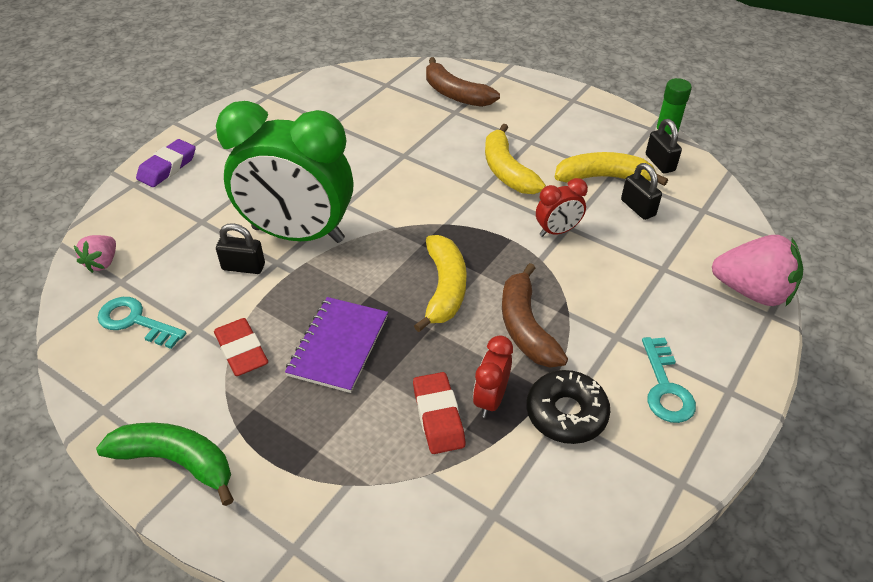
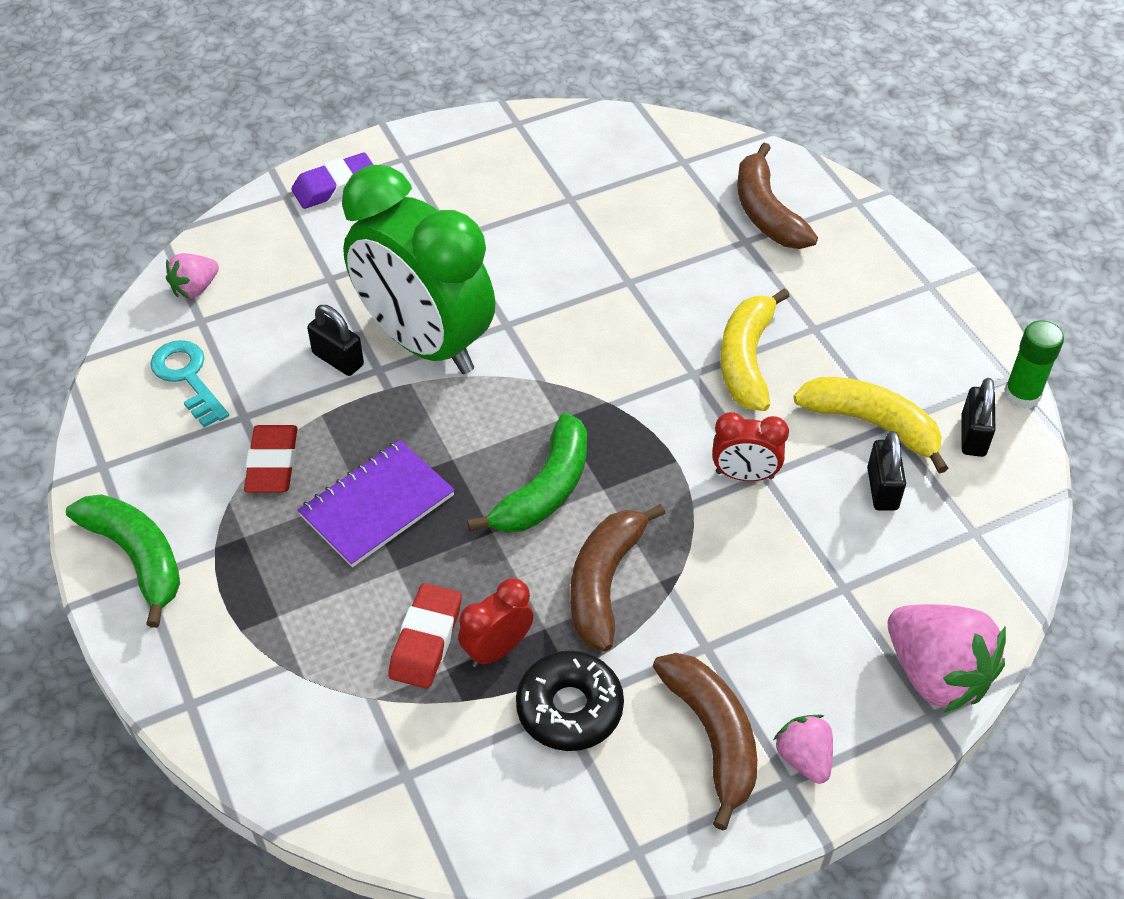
camera: 30 degrees right, 5 degrees up
(444, 289) = (544, 490): yellow banana -> green banana
(665, 387) = (713, 737): turquoise key -> brown banana
(726, 373) = (804, 758): none -> pink strawberry

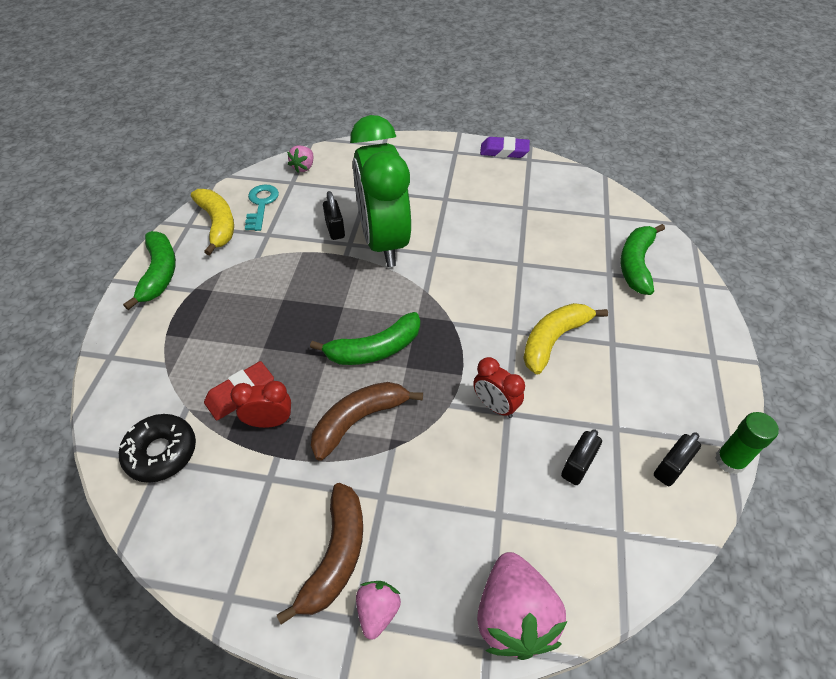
camera: 35 degrees right, 0 degrees up
(195, 288) = (303, 167): pink strawberry -> pink strawberry turned 60 degrees counterclockwise
(272, 464) = (258, 263): red eraser -> none
(335, 186) = (410, 150): purple eraser -> purple eraser (504, 151)
(377, 505) = (284, 310): purple notebook -> none
(569, 708) = (274, 481): black donut -> black donut (161, 452)
(766, 212) = (636, 264): brown banana -> green banana
(872, 424) = (604, 421): yellow banana -> yellow banana (218, 224)

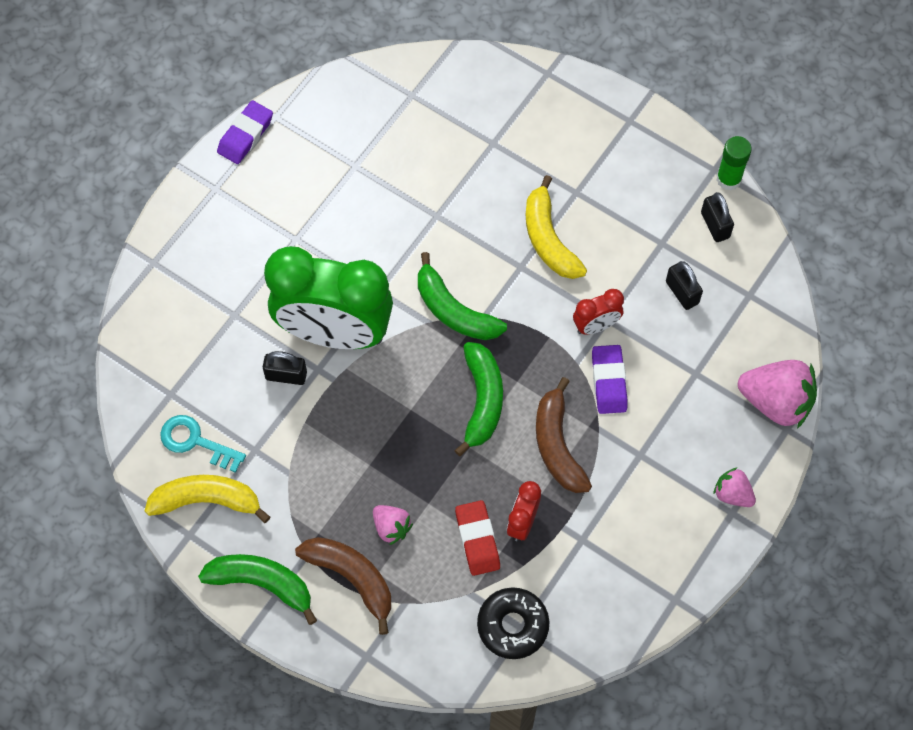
camera: 65 degrees left, 15 degrees up
(303, 167) = (147, 371): pink strawberry -> pink strawberry (391, 527)
(335, 556) = (676, 509): brown banana -> brown banana (352, 578)
(445, 438) = (608, 381): none -> purple eraser
(636, 264) = (493, 111): green banana -> green banana (454, 310)

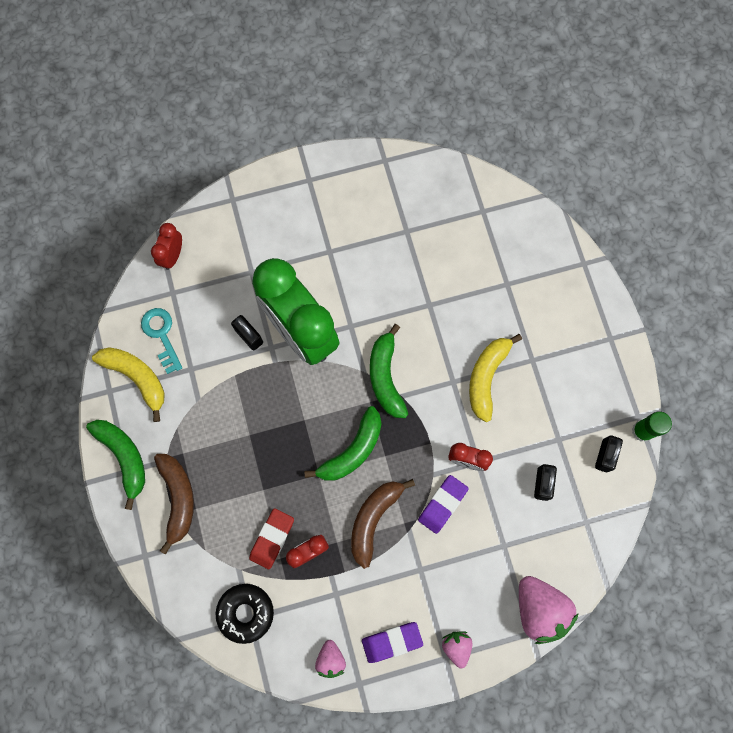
camera: 40 degrees right, 10 degrees up
(139, 360) = (172, 256): none -> red clock
(245, 135) = (356, 158): purple eraser -> purple eraser (392, 641)
(391, 527) = (228, 486): pink strawberry -> pink strawberry (330, 659)

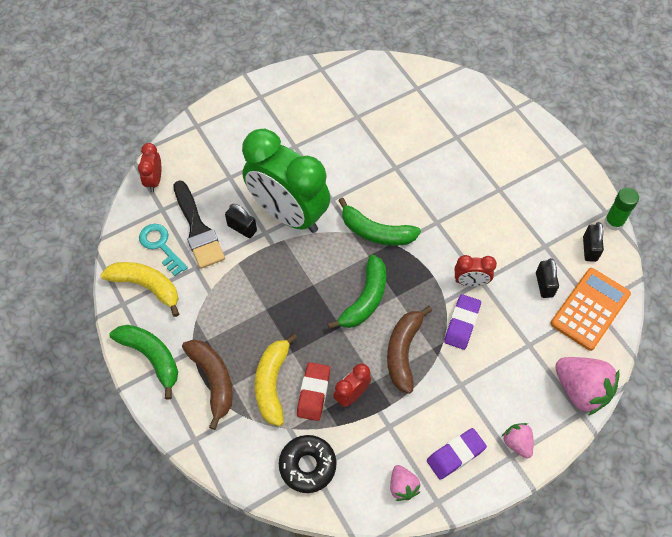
camera: 15 degrees left, 15 degrees down
(203, 325) = (198, 229): none -> black brush
(386, 376) = (376, 232): green banana -> green banana turned 45 degrees counterclockwise
(487, 377) = (465, 211): yellow banana -> yellow banana (272, 383)
(580, 524) = (590, 309): none -> orange calculator

